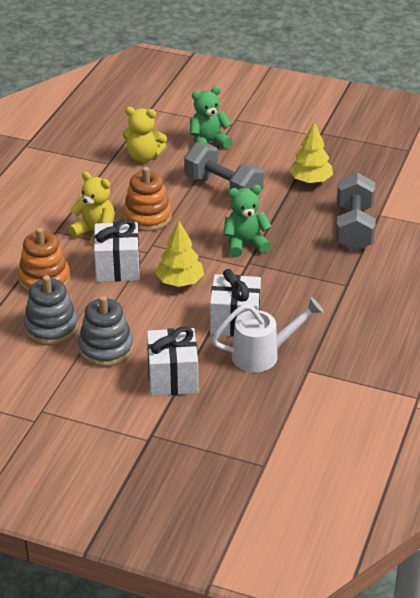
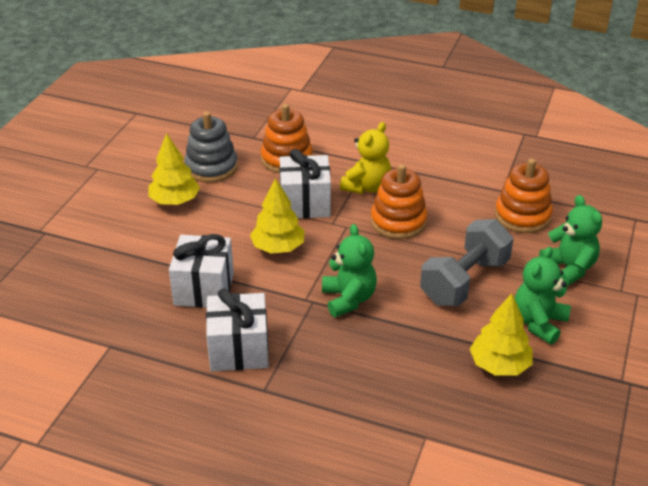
camera: 90 degrees right, 0 degrees up
(106, 348) = (175, 201): grey stacking toy -> yellow tree
(143, 157) = (522, 216): yellow teddy bear -> orange stacking toy
(172, 378) = (122, 244): white gift -> white gift (239, 349)
(263, 355) = (143, 310): white watering can -> none
(267, 161) = (538, 323): none -> green teddy bear
(354, 228) = (389, 405): grey dumbbell -> none

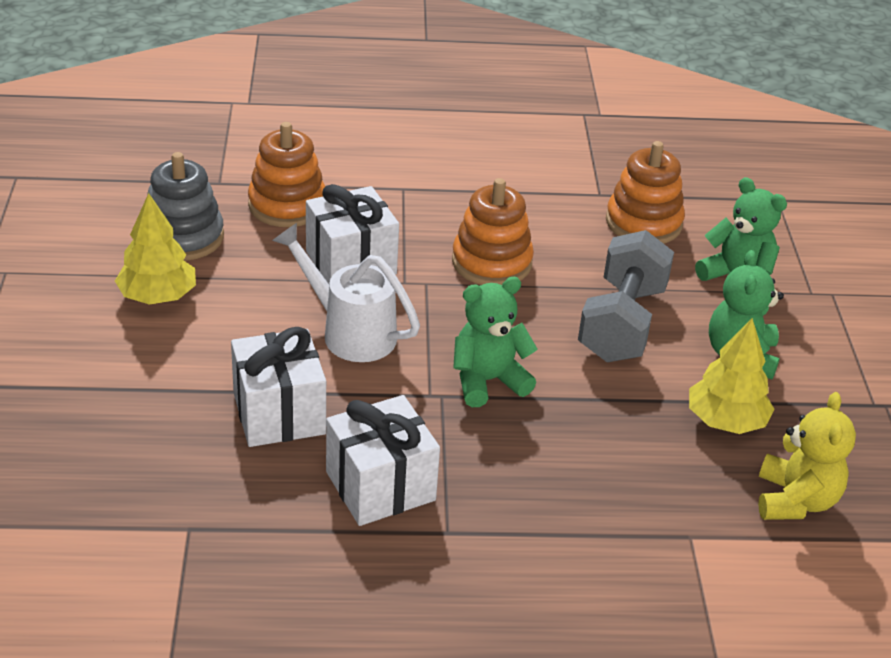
camera: 25 degrees left, 0 degrees up
(278, 247) = (349, 332): yellow tree -> white watering can
(348, 299) = (488, 381): green teddy bear -> green teddy bear turned 75 degrees counterclockwise
(367, 187) = (421, 223): yellow teddy bear -> yellow teddy bear (795, 500)

